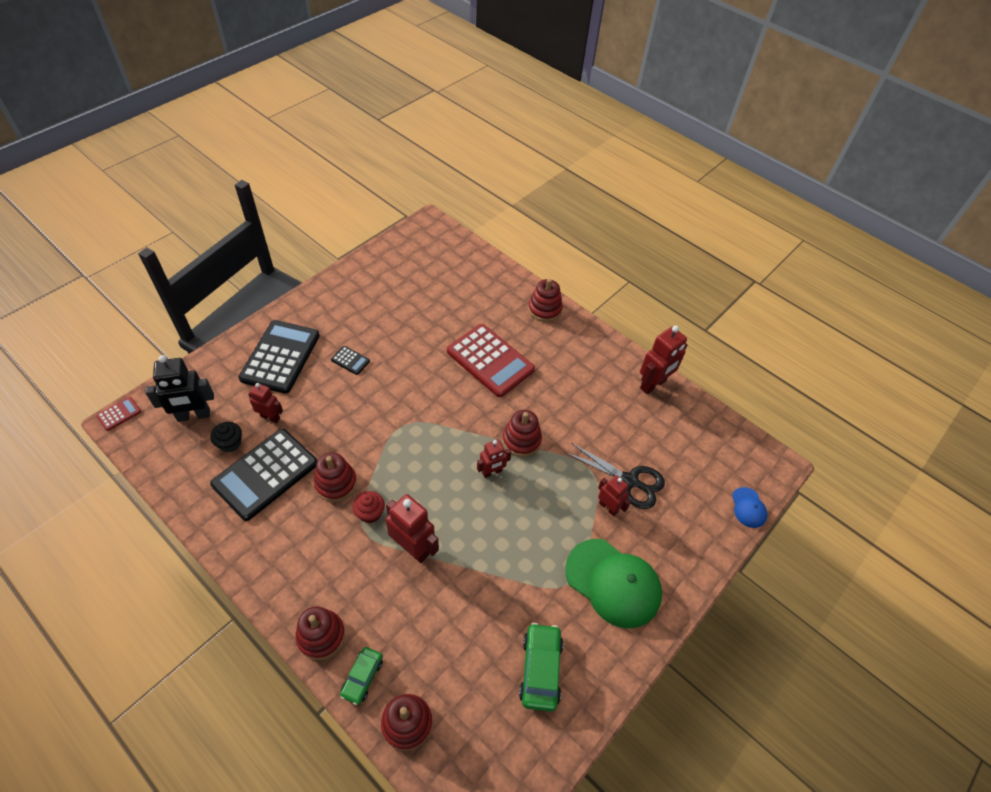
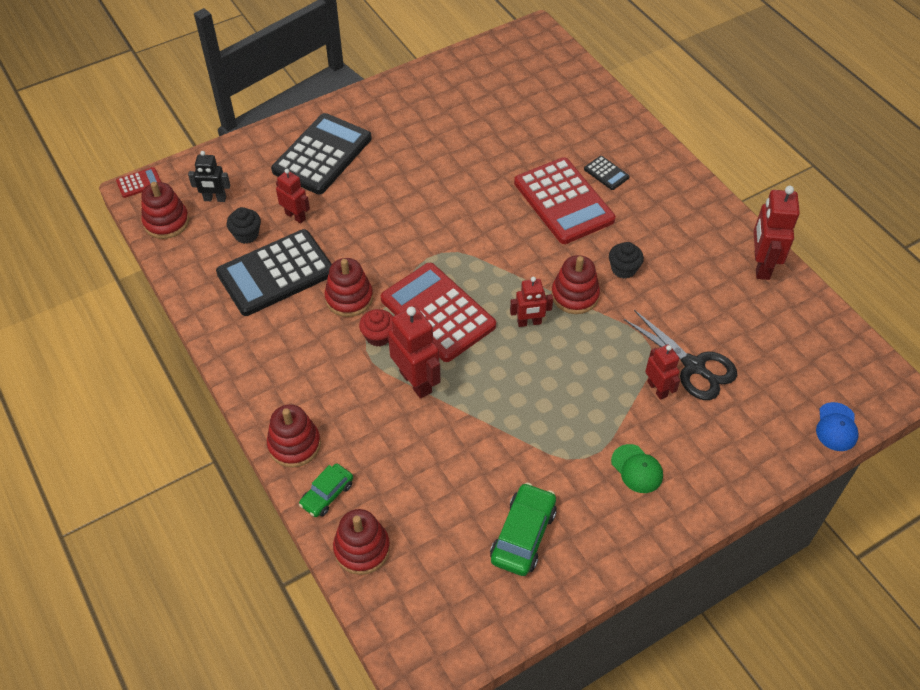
camera: 20 degrees right, 0 degrees up
(193, 415) = (215, 199): black robot -> black robot, size x0.61
(350, 360) = (399, 172): black calculator -> black calculator (606, 173)
(415, 480) = (438, 312): none -> red calculator
(544, 309) = (649, 155): red stacking toy -> red stacking toy (166, 222)
(552, 409) = (623, 269): none -> black cupcake
(613, 583) = (637, 469): green cap -> green cap, size x0.47
(653, 384) = (761, 265): red robot -> red robot turned 120 degrees clockwise

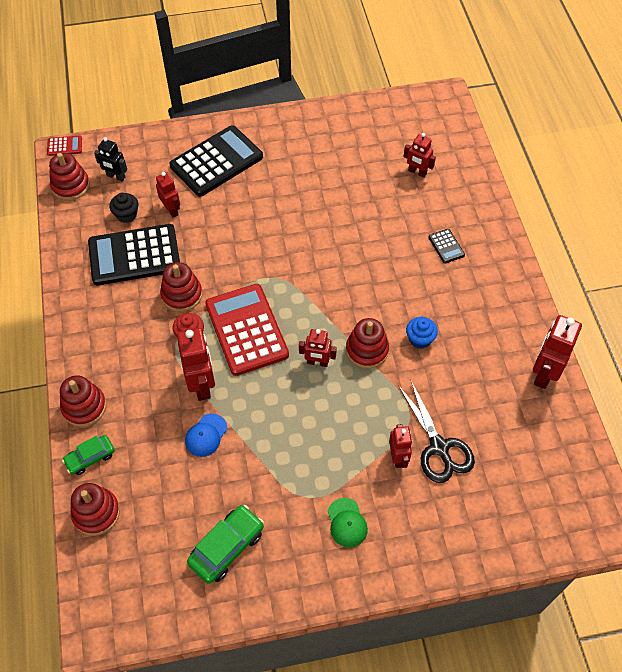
camera: 20 degrees right, 5 degrees up
(542, 110) = (417, 172): none -> red robot
(563, 201) = (397, 261): red calculator -> none
(623, 269) = (420, 339): black cupcake -> blue cupcake
(836, 427) = (539, 545): blue cap -> blue cap (206, 435)

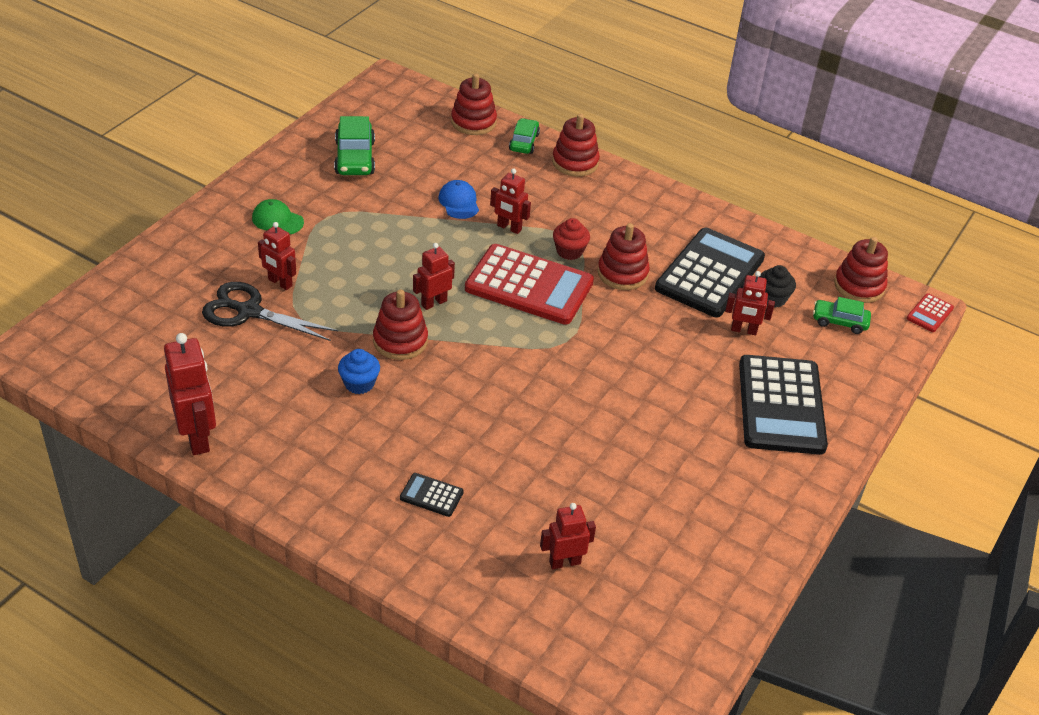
camera: 130 degrees right, 15 degrees down
(116, 176) = (839, 321): black robot -> green car
(202, 384) = (509, 228): red robot -> red robot, size x0.61

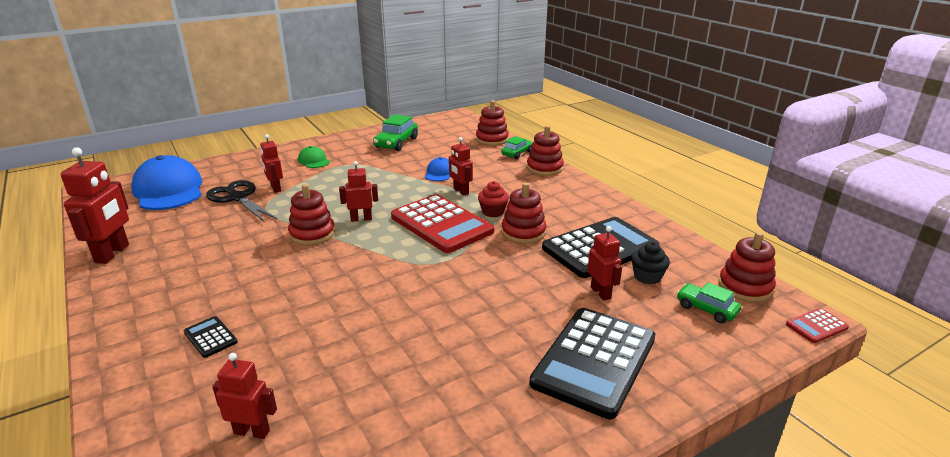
camera: 30 degrees right, 15 degrees down
(140, 324) = (169, 190): none -> blue cap
(359, 383) = (253, 251): blue cupcake -> none
(743, 330) = (601, 293): red robot -> red robot turned 150 degrees counterclockwise

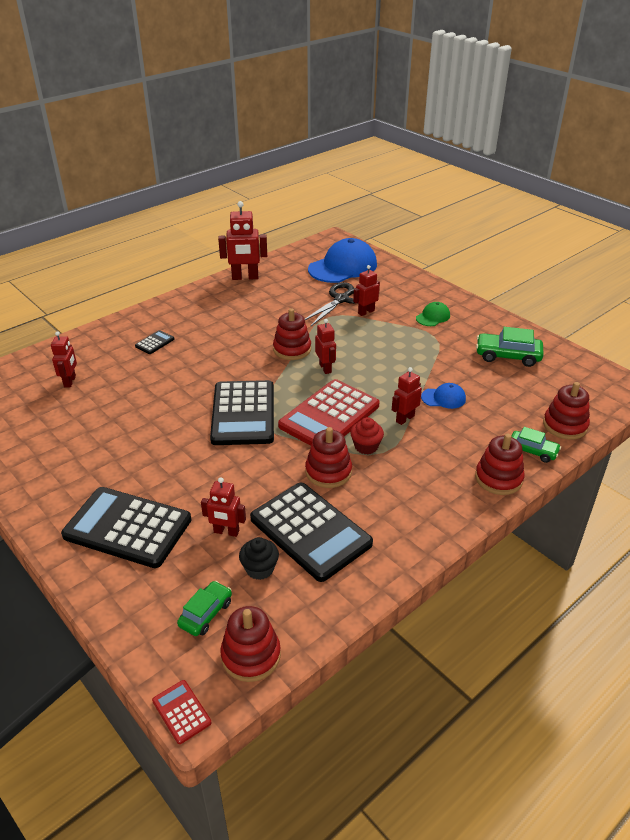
camera: 80 degrees right, 10 degrees up
(415, 272) = (243, 413): none -> black calculator
(601, 293) = (226, 532): red robot -> red robot turned 45 degrees clockwise

